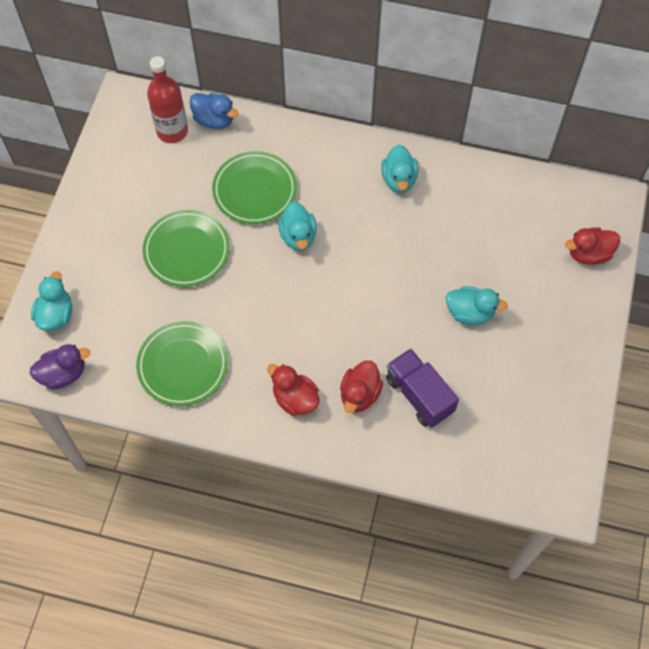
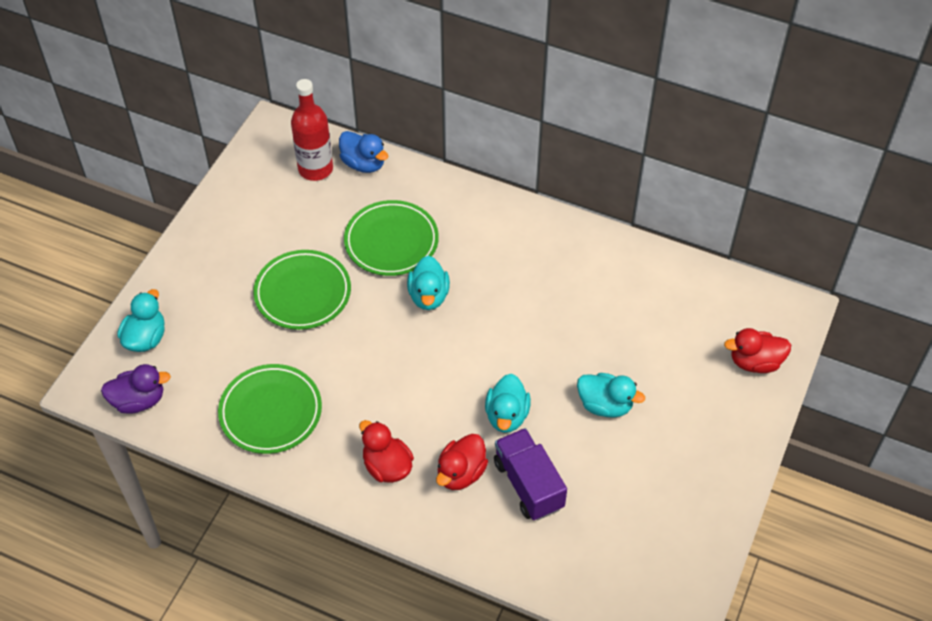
camera: 10 degrees right, 10 degrees down
(399, 179) = (554, 253): turquoise duck -> turquoise duck (507, 415)

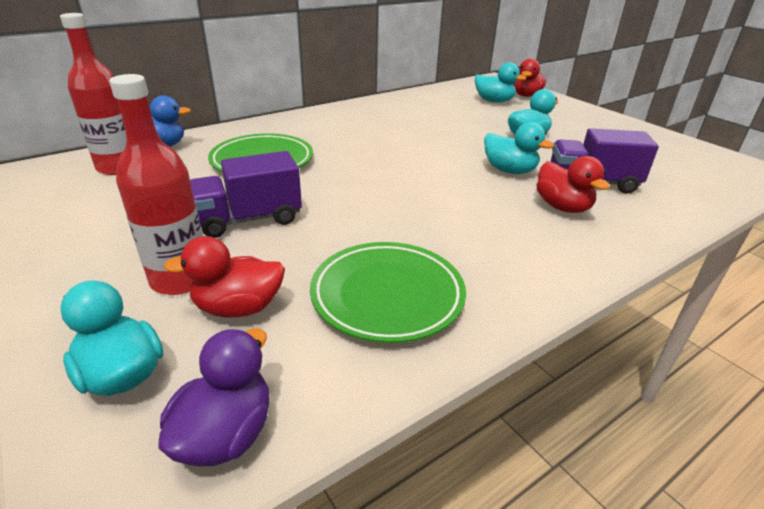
camera: 60 degrees left, 20 degrees down
(221, 306) = (180, 279): none -> red bottle
(303, 293) = (249, 219): green plate -> purple truck
(387, 466) = (530, 242): red duck -> red duck (238, 307)
(428, 296) = (344, 164): turquoise duck -> turquoise duck (494, 101)

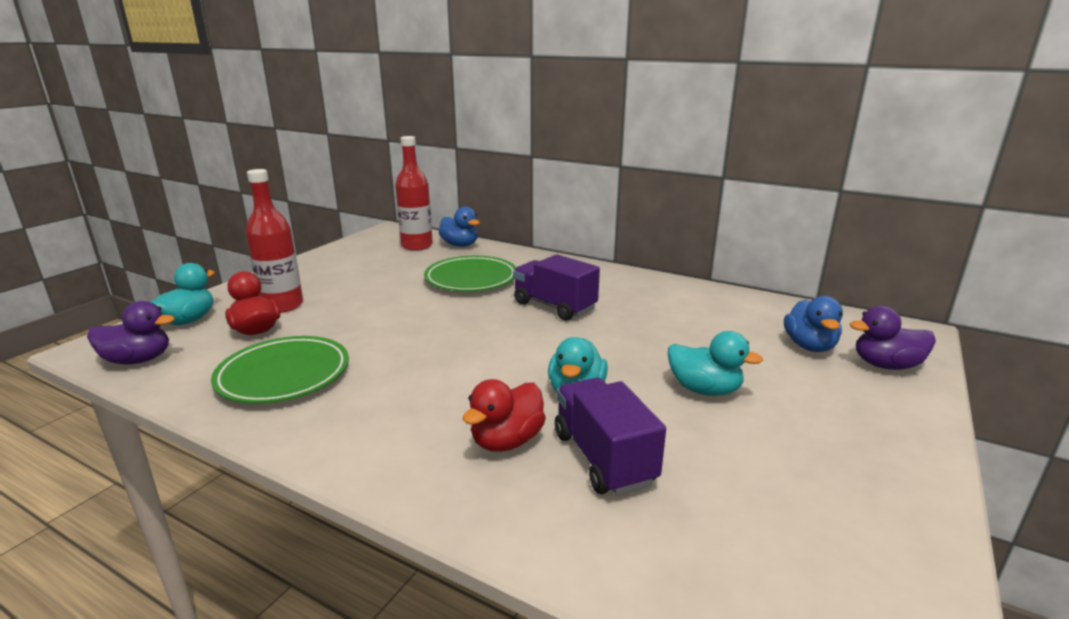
camera: 65 degrees right, 10 degrees down
(249, 219) = (370, 302): purple truck -> purple truck (554, 306)
(494, 101) = (809, 346): turquoise duck -> blue duck
(526, 95) = (886, 365): red duck -> purple duck

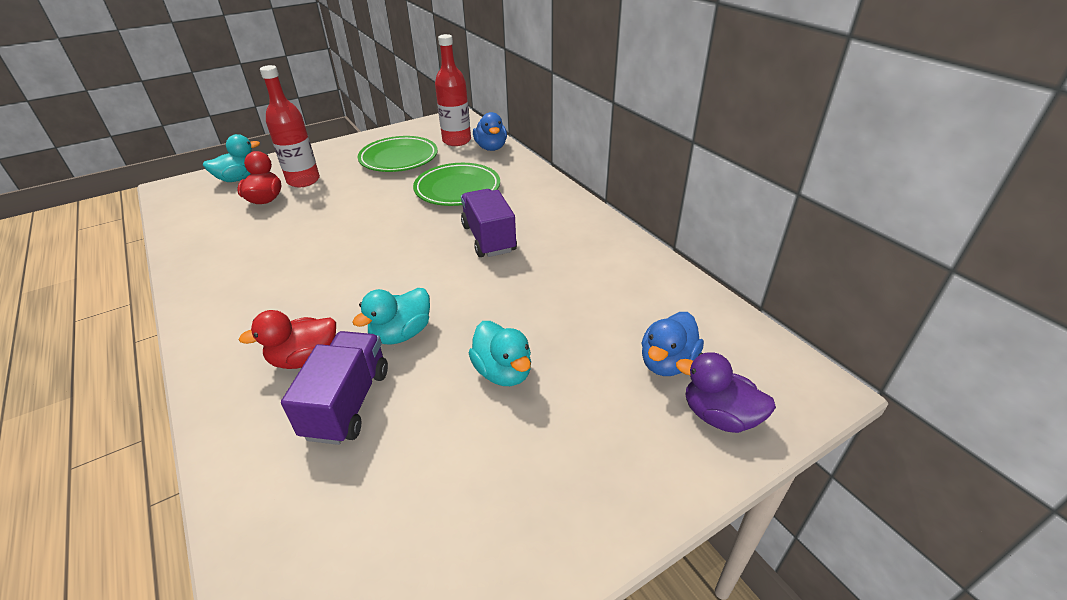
camera: 30 degrees right, 15 degrees up
(138, 360) = (182, 205): purple duck -> none
(284, 375) = (241, 246): green plate -> green plate (399, 159)

